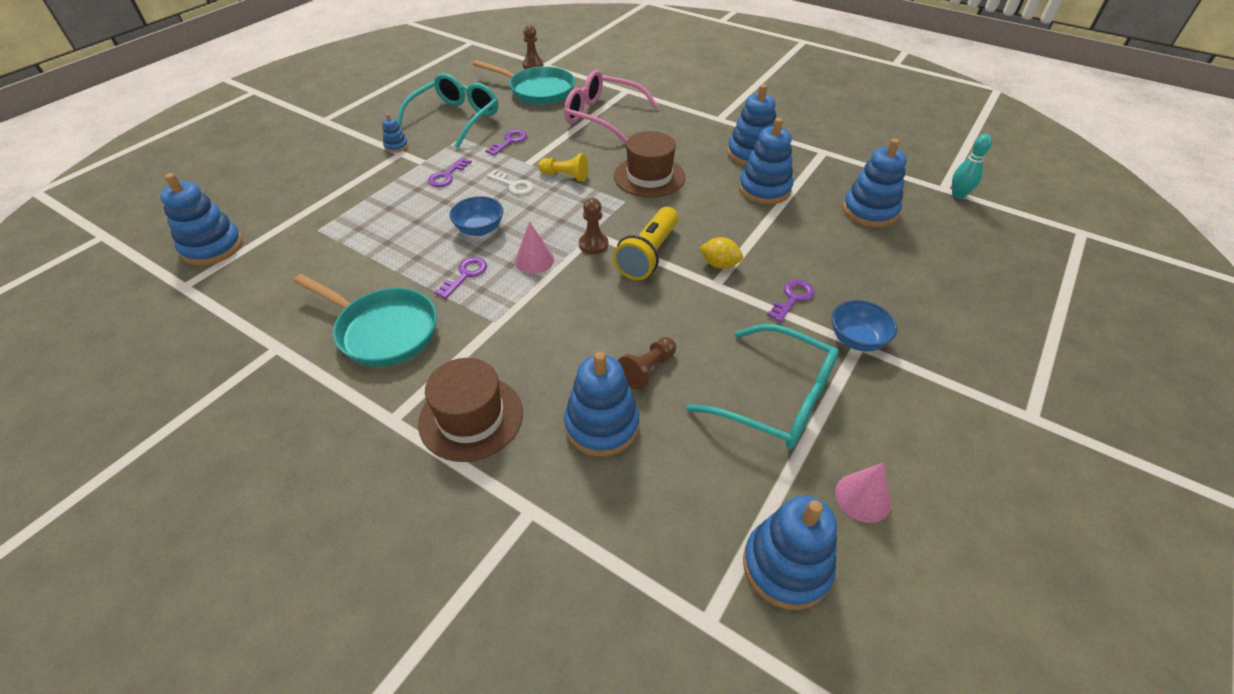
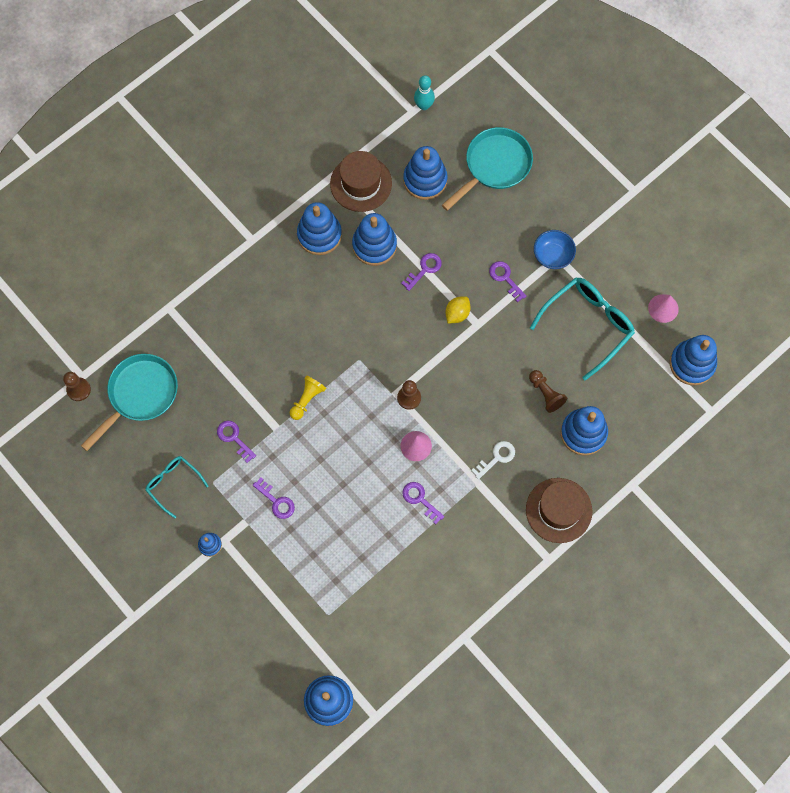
camera: 75 degrees left, 25 degrees up
(383, 330) = (465, 563): turquoise pan -> turquoise pan (494, 166)
(456, 118) = (173, 484): turquoise glasses -> turquoise glasses, size x0.58
(479, 229) = (365, 482): blue bowl -> none
(513, 185) = (309, 446): white key -> white key (496, 458)
(602, 116) = (213, 344): pink glasses -> none
(648, 255) = (432, 360): yellow flashlight -> none
(649, 176) = (329, 330): brown hat -> brown hat (361, 183)
(759, 229) = (424, 269): none -> purple key

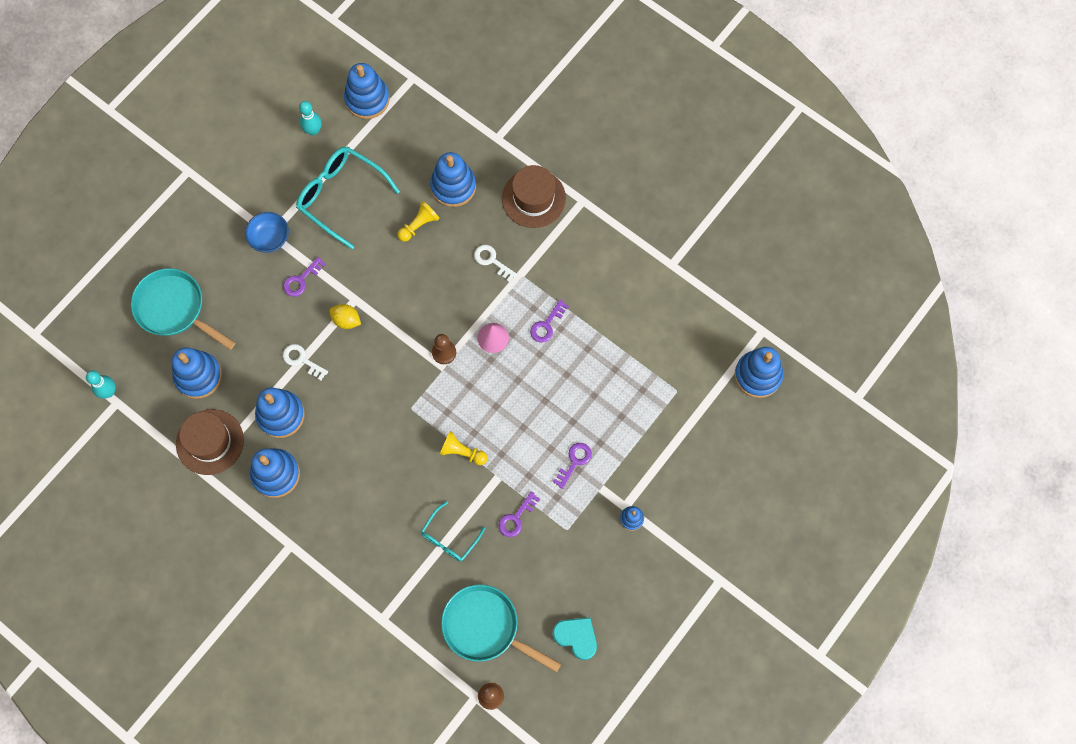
camera: 100 degrees left, 0 degrees up
(111, 473) = (576, 637): none -> turquoise heart
(173, 484) = (575, 570): turquoise glasses -> turquoise glasses (449, 538)
(424, 269) = (302, 360): purple key -> white key
(545, 394) = (419, 225): brown pawn -> yellow pawn
(663, 308) = (313, 130): pink cone -> turquoise bowling pin

